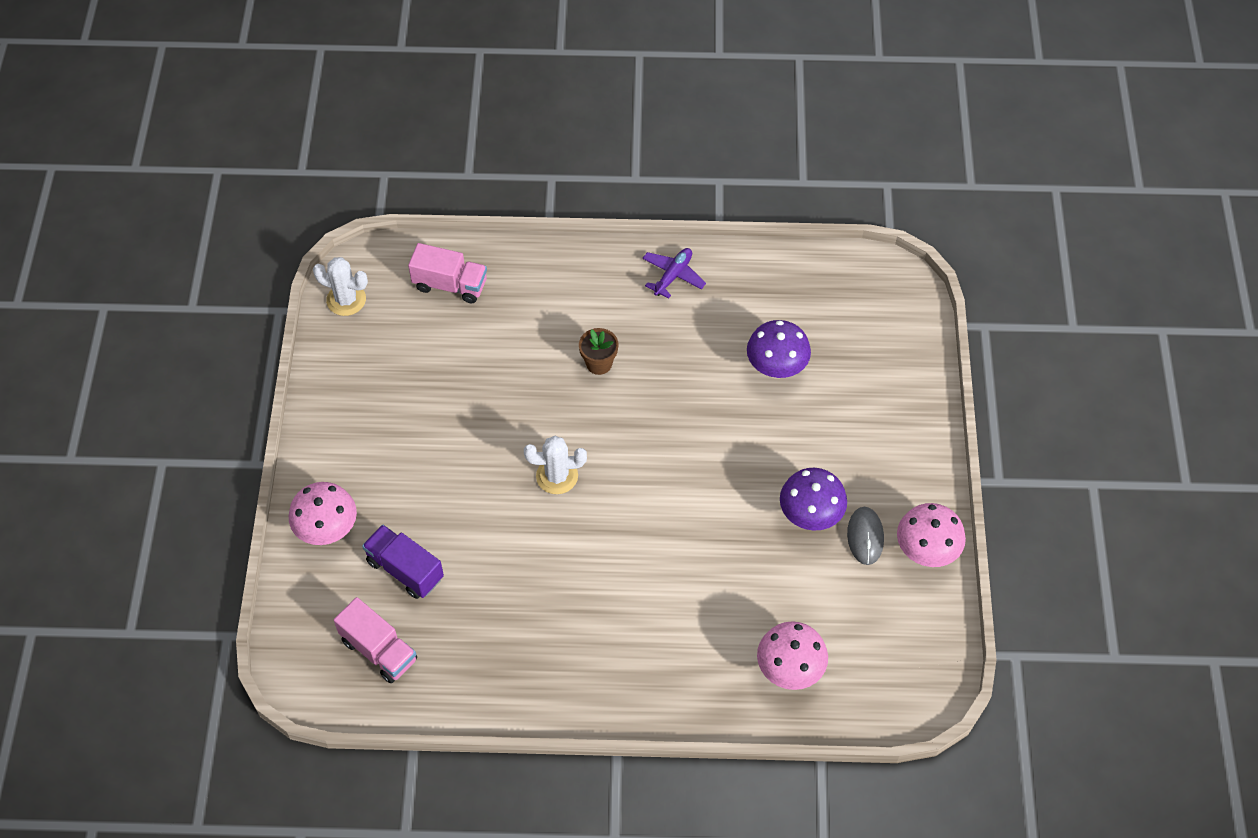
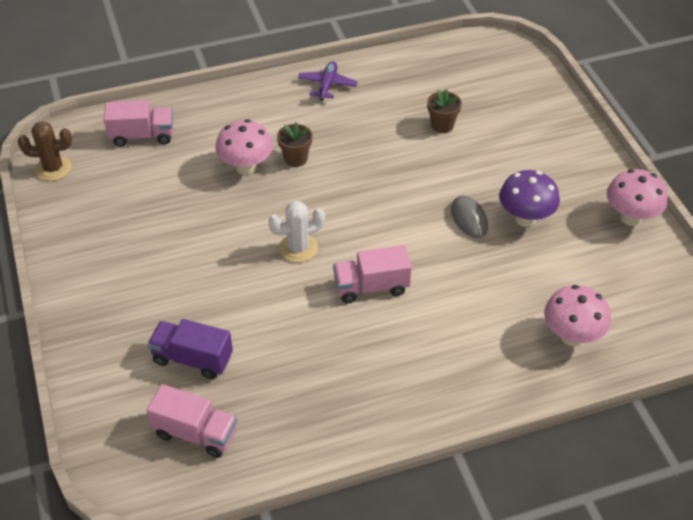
camera: 20 degrees left, 10 degrees down
(327, 530) = (105, 348): pink mushroom -> pink mushroom (246, 167)
(346, 300) = (53, 168): white cactus -> brown cactus
(611, 546) = (371, 287): none -> pink truck
(776, 368) = (442, 125): purple mushroom -> brown flower pot
(865, 537) = (577, 221): grey mouse -> grey mouse (469, 218)

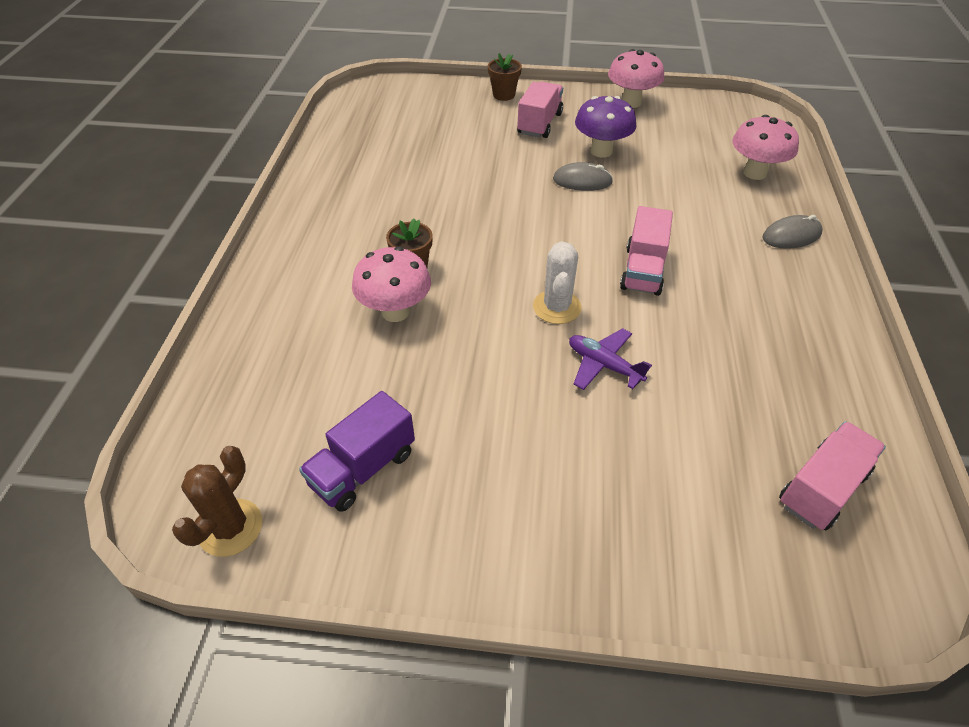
camera: 65 degrees left, 0 degrees up
(142, 136) = (253, 396): pink truck -> pink truck (539, 124)
(192, 359) = (697, 456): purple truck -> purple truck (363, 468)
(327, 85) = (315, 209): purple plane -> purple plane (604, 365)
(442, 125) = (444, 156): brown flower pot -> brown flower pot (504, 95)
(485, 378) = (791, 235): none -> grey mouse

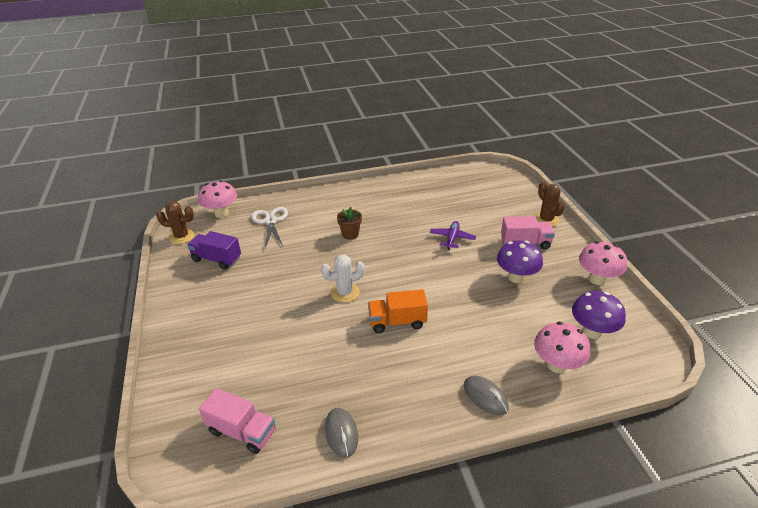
camera: 70 degrees right, 10 degrees down
(293, 361) = (270, 221): none -> white scissors
(395, 312) = (315, 239): pink mushroom -> pink mushroom (221, 213)
(504, 95) = (546, 220): brown flower pot -> brown cactus
(582, 181) = (473, 276): grey mouse -> grey mouse (341, 433)
(604, 365) = (307, 321): purple plane -> purple plane (452, 238)
(643, 270) = (397, 322): pink truck -> orange truck
(712, 134) = (592, 332): none -> purple mushroom

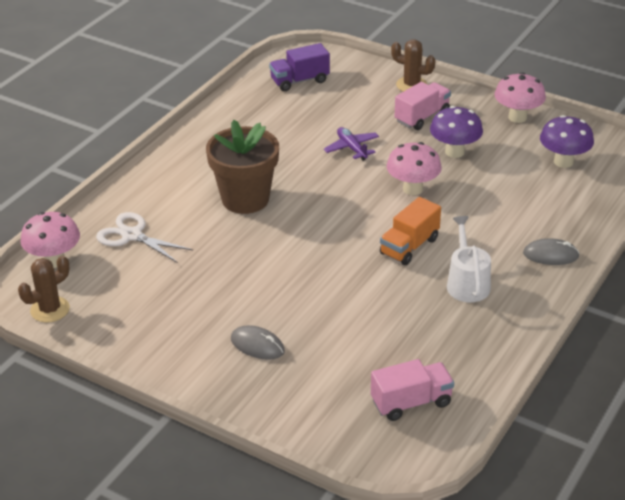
camera: 45 degrees left, 0 degrees up
(217, 259) = (138, 304): purple truck -> purple truck (299, 81)
(341, 433) = (487, 348): grey mouse -> grey mouse (257, 345)
(345, 292) = (326, 252): white cactus -> none
(350, 234) = (245, 199): brown flower pot -> brown flower pot, size x2.09
(397, 374) = (467, 283): none -> white watering can
(556, 365) = (569, 201): pink mushroom -> pink mushroom (412, 189)

